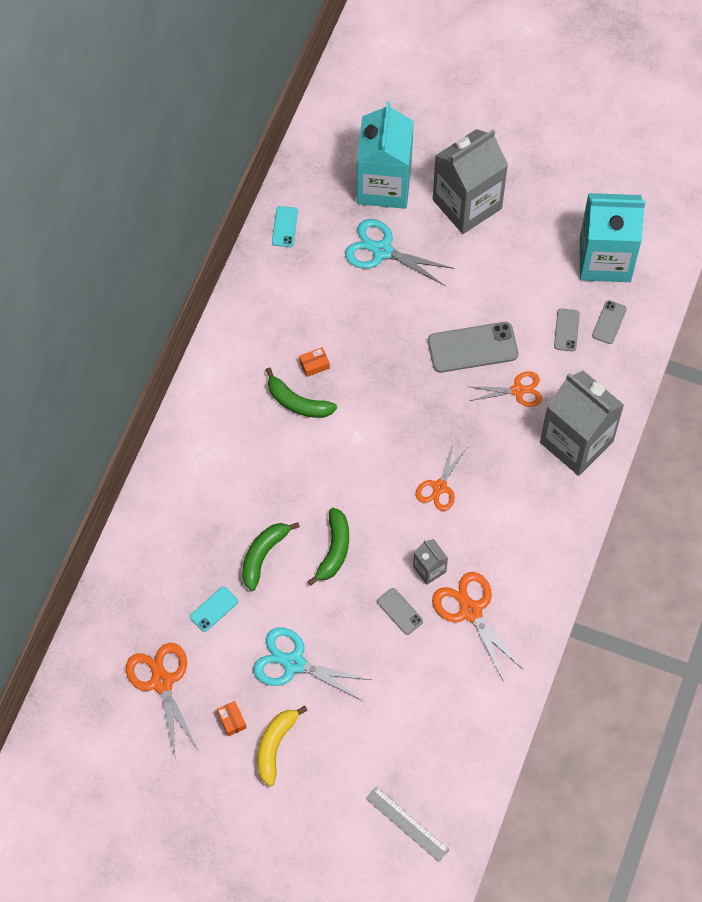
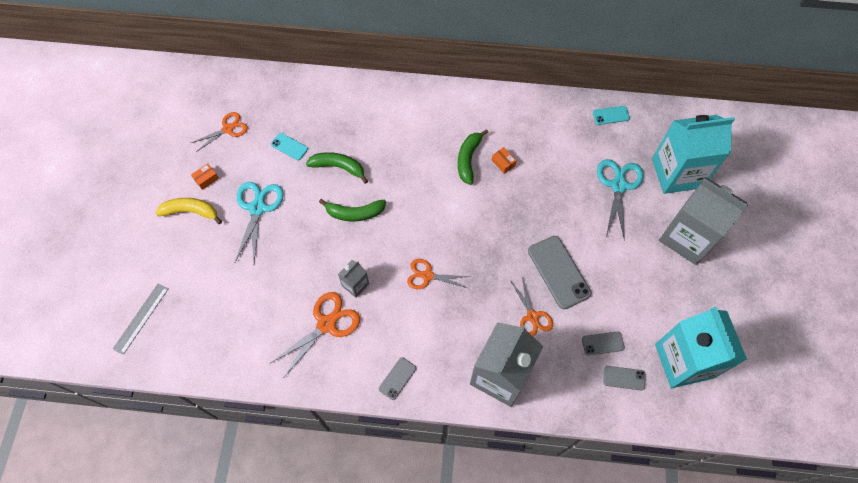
camera: 75 degrees right, 0 degrees up
(162, 682) = (228, 129): orange scissors -> orange scissors, size x0.66
(399, 611) = (314, 271): grey phone -> grey phone (397, 378)

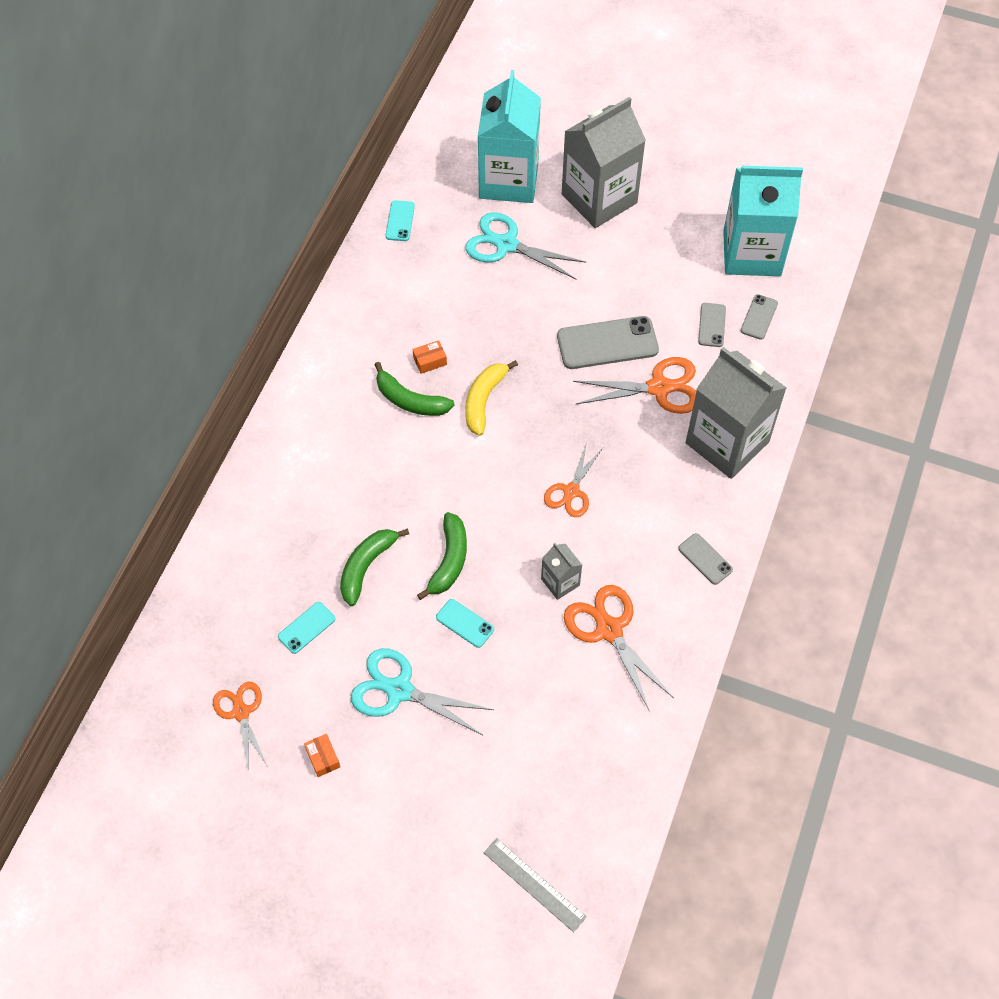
camera: 75 degrees left, 5 degrees down
(191, 211) = (374, 788): yellow banana -> yellow banana (484, 400)
(311, 234) = (465, 623): none -> turquoise phone
(532, 316) = (659, 388): orange scissors -> orange scissors, size x1.51

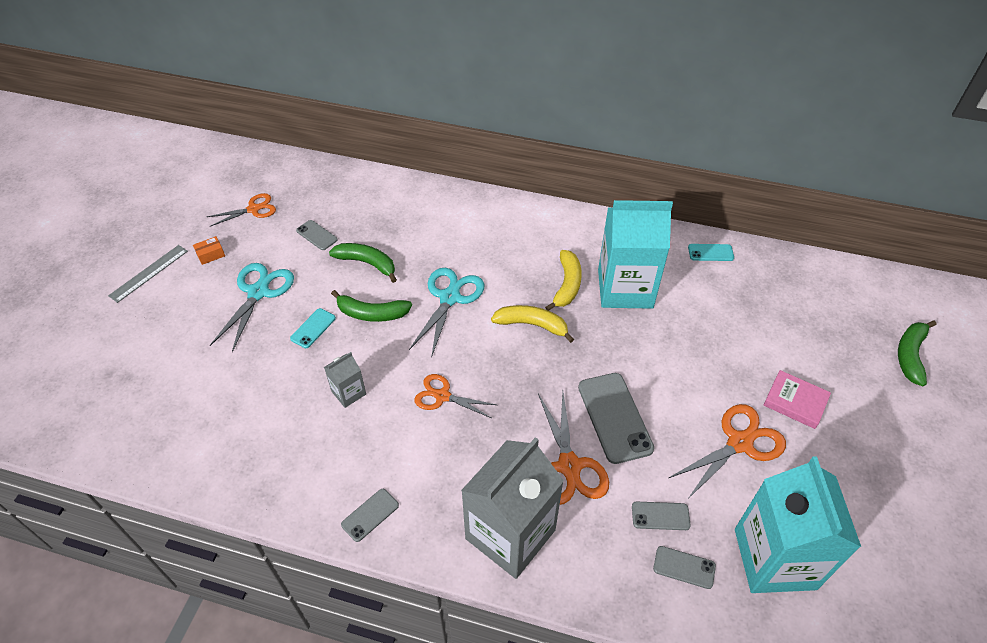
camera: 85 degrees right, 10 degrees down
(306, 627) = (317, 235): turquoise phone -> grey phone
(410, 400) = (525, 275): green banana -> green banana (910, 355)
(430, 361) = (567, 285): orange box -> yellow banana
(506, 245) = (709, 329): turquoise scissors -> turquoise scissors (450, 298)
(508, 180) = (788, 325): turquoise carton -> turquoise carton (625, 288)
(534, 884) = (76, 390): grey ruler -> grey ruler (149, 273)
(599, 198) = (795, 401): grey carton -> pink book
(609, 630) = (298, 433): orange scissors -> orange scissors (739, 443)

